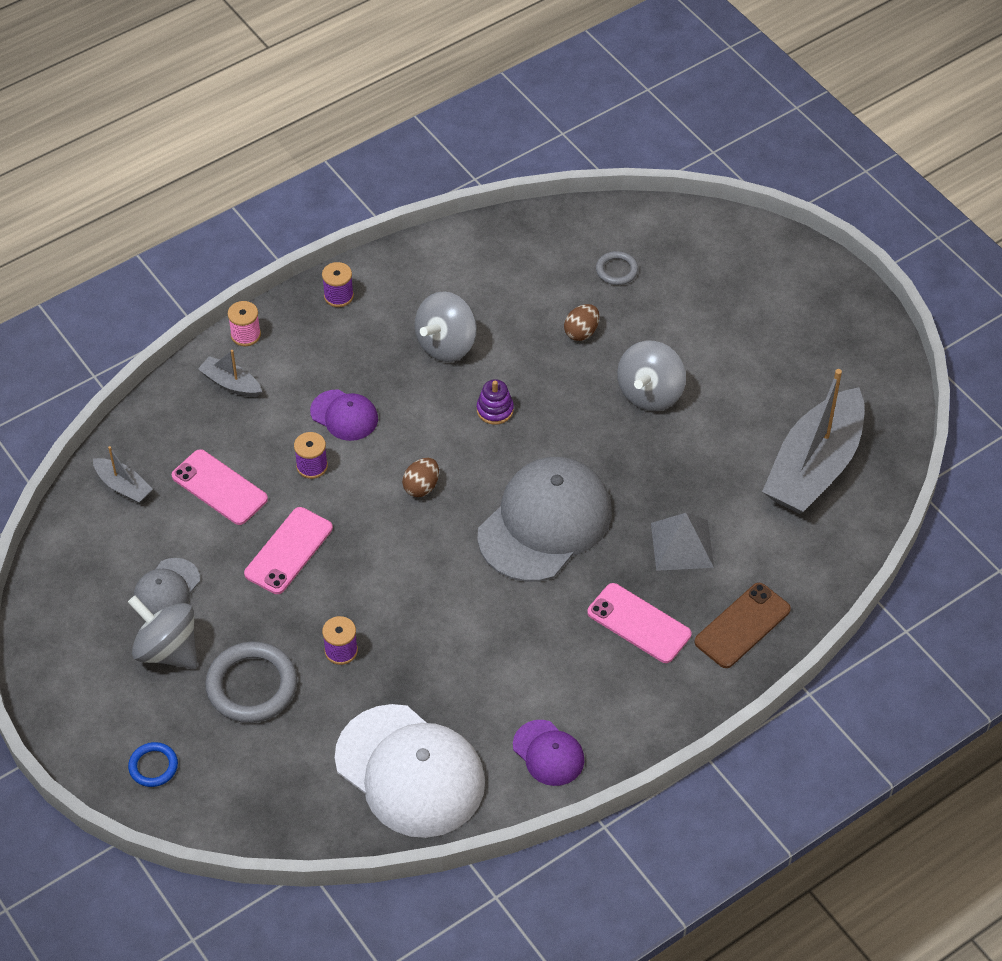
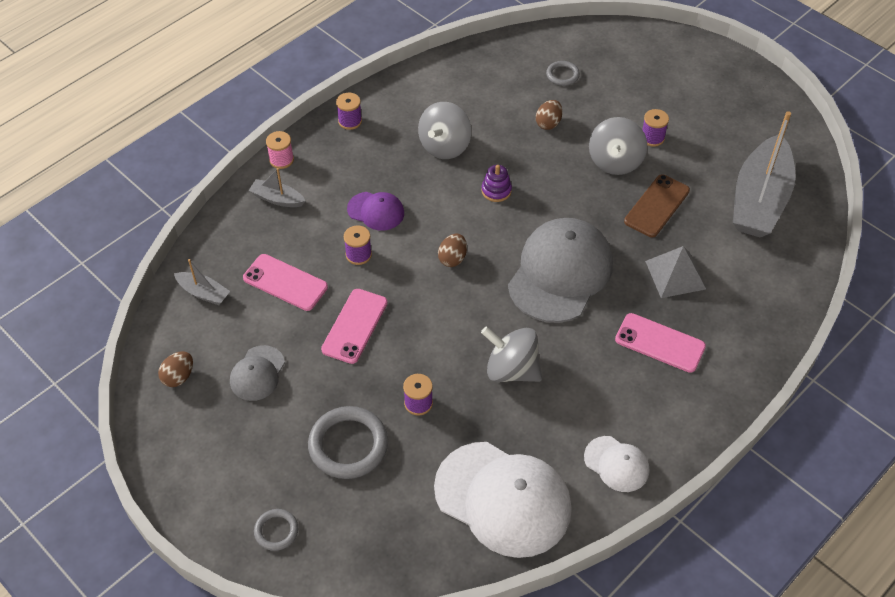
camera: 10 degrees left, 0 degrees up
(78, 580) = (179, 377): none -> brown egg
(153, 766) = (276, 531): blue ring -> grey ring
(167, 650) = (268, 425): grey spinning top -> grey spinning top (511, 369)
(548, 753) = (616, 464): purple cap -> white cap
(705, 368) = (652, 138): none -> purple spool
(742, 626) = (743, 332): brown phone -> brown phone (657, 206)

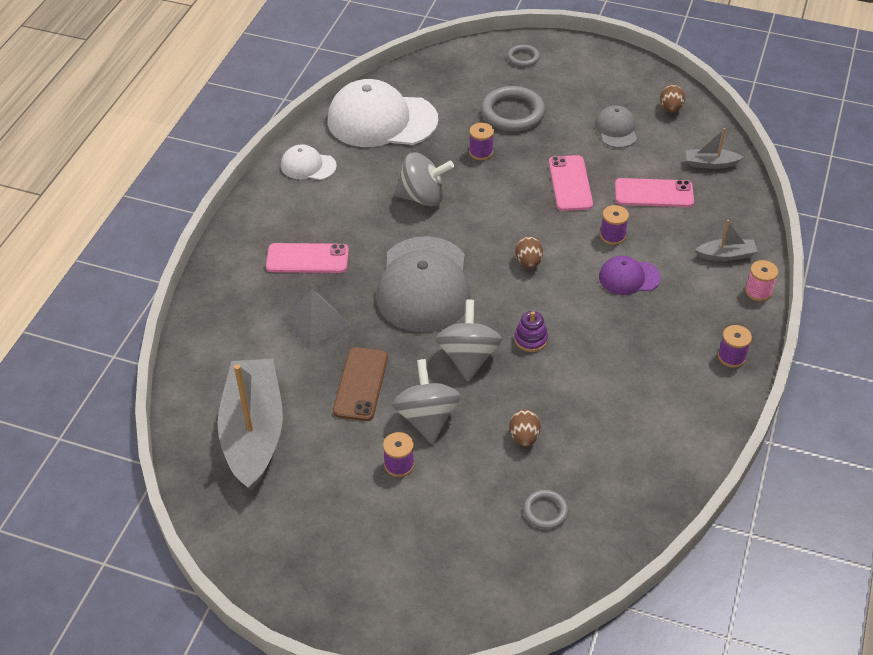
camera: 155 degrees right, 5 degrees down
(445, 146) = (614, 366): grey spinning top -> grey spinning top (468, 357)

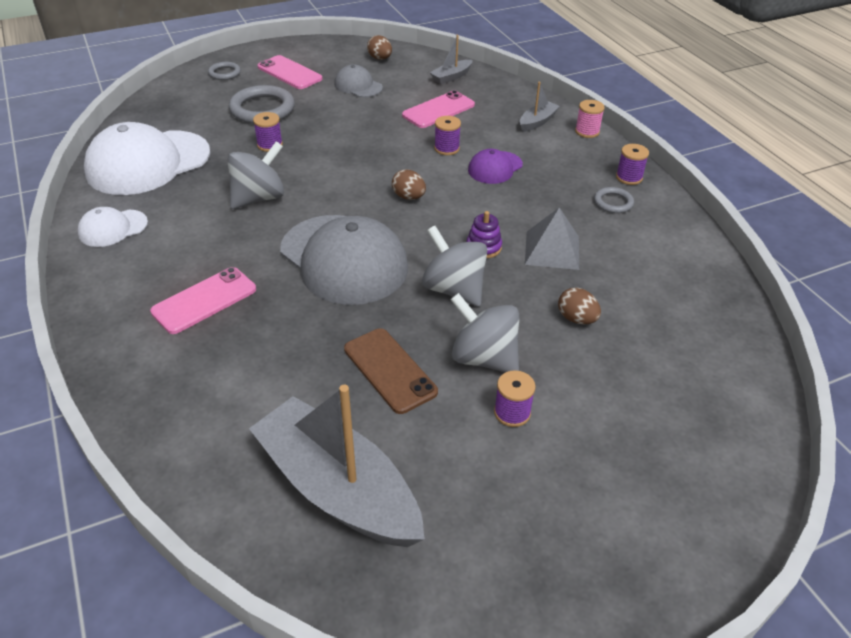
camera: 45 degrees left, 5 degrees down
(315, 321) = (278, 347): grey pyramid -> grey pyramid (552, 250)
(545, 511) = (668, 361): grey ring -> grey ring (613, 202)
(570, 183) = (370, 132): pink phone -> pink phone (289, 73)

